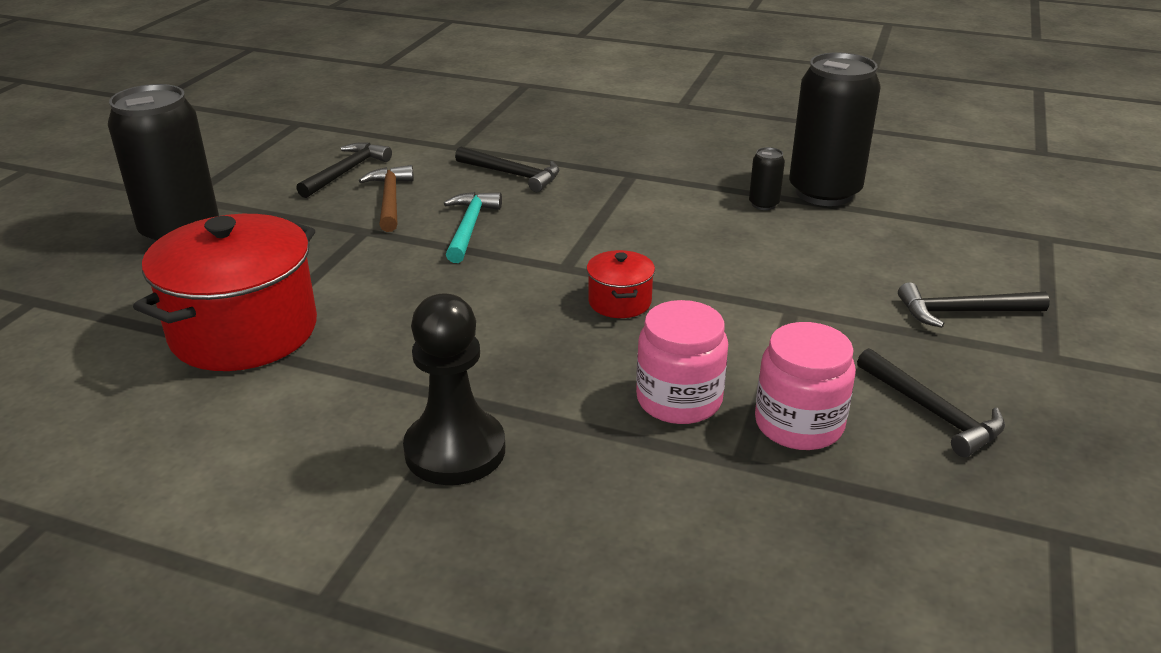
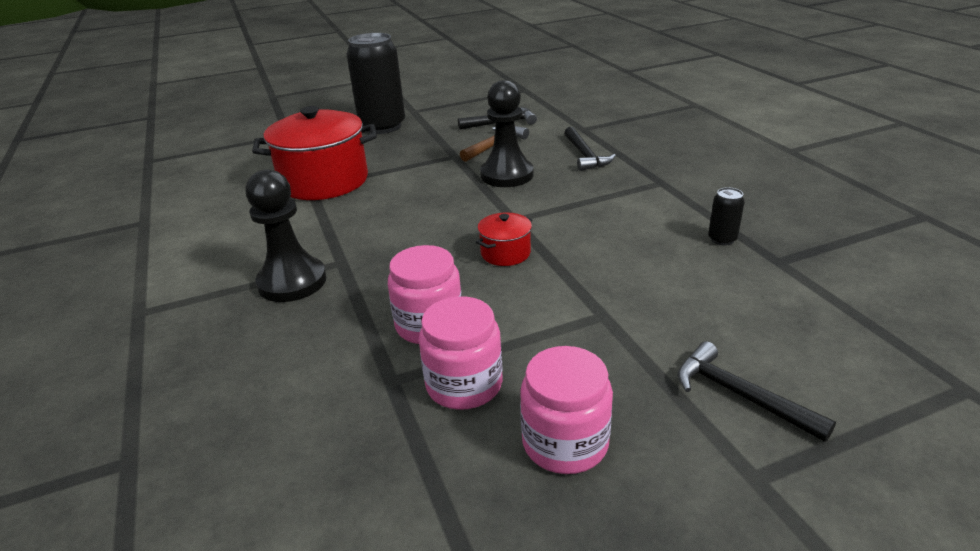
camera: 50 degrees right, 0 degrees up
(469, 227) = (507, 175): turquoise hammer -> black pawn
(824, 193) = (792, 252): black can -> none
(933, 412) = (565, 442): black hammer -> pink jar

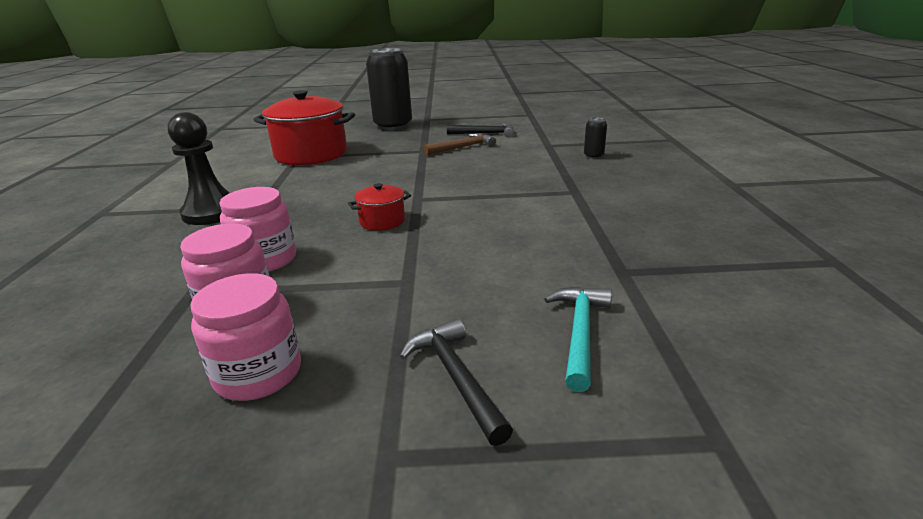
camera: 20 degrees right, 5 degrees down
(507, 175) = (448, 168): black pawn -> none
(585, 155) = (528, 163): black hammer -> none
(722, 239) = (584, 244): black can -> black can (593, 156)
(797, 327) = (580, 332): none -> turquoise hammer

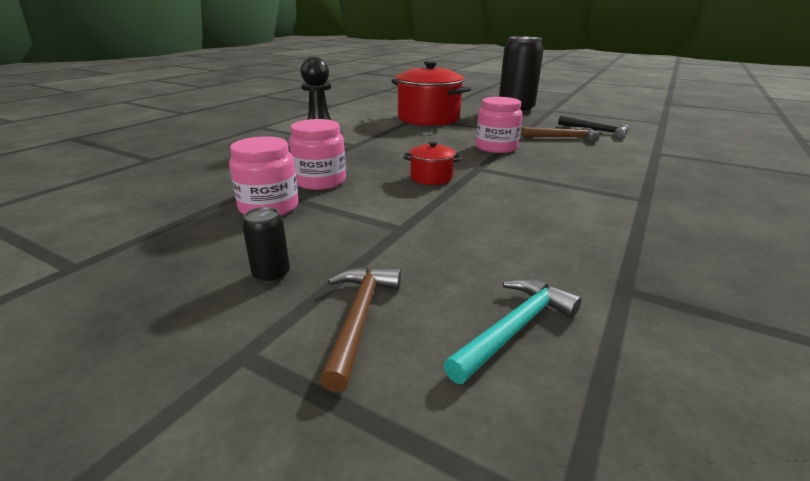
camera: 30 degrees right, 0 degrees up
(258, 373) = (233, 255): pink jar -> pink jar (496, 147)
(455, 377) = (359, 318): black hammer -> brown hammer
(593, 156) = (701, 173): black can -> black can (271, 275)

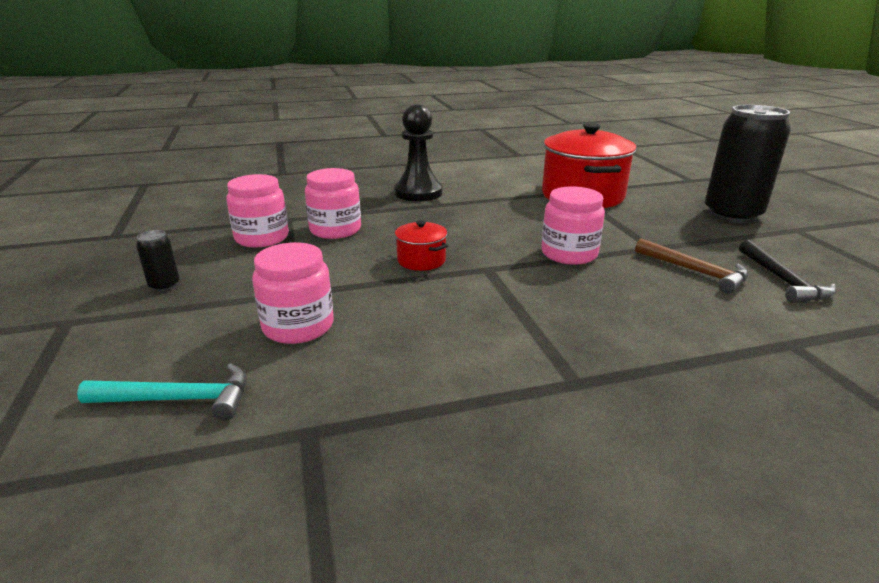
camera: 45 degrees right, 0 degrees up
(359, 318) = (138, 336): brown hammer -> none
(461, 244) = (298, 326): none -> pink jar

